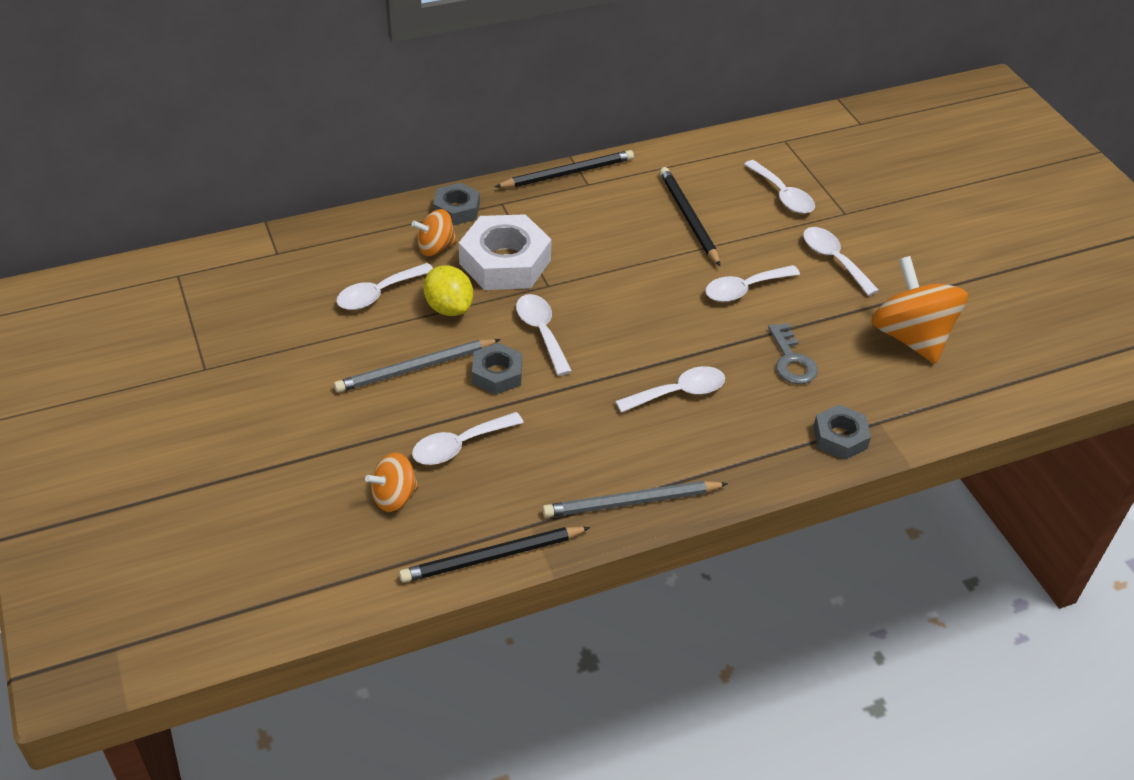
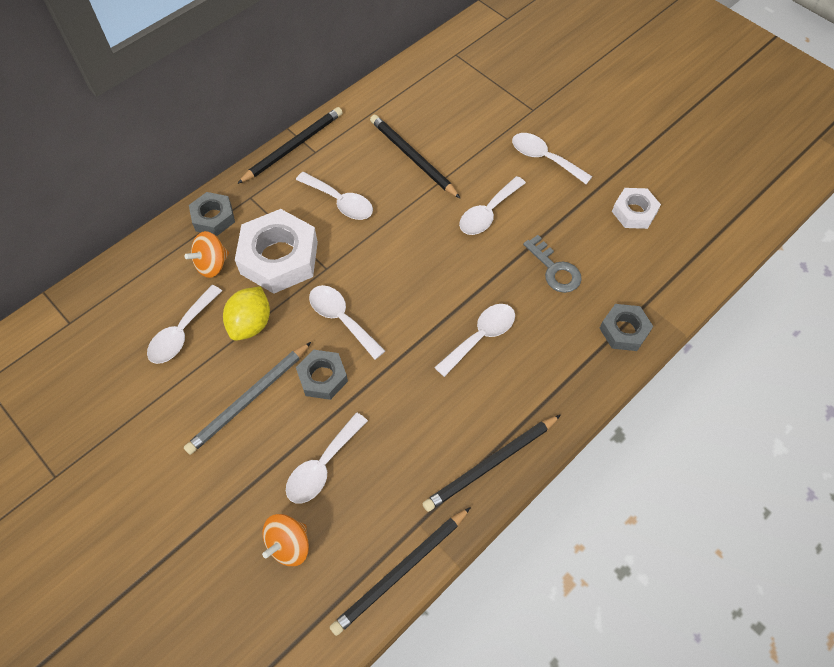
camera: 20 degrees left, 15 degrees up
(449, 307) = (251, 324): yellow lemon -> yellow lemon turned 75 degrees clockwise
(631, 502) = (491, 464): grey pencil -> black pencil
(783, 195) = (477, 109): white spoon -> white spoon (340, 202)
(910, 337) = (634, 212): orange spinning top -> white nut

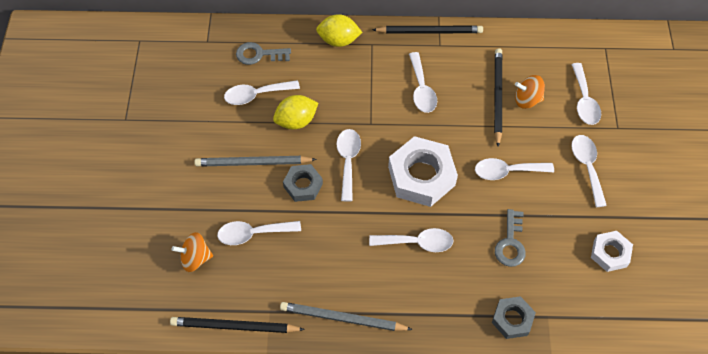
camera: 45 degrees right, 0 degrees up
(143, 292) = (259, 54): none -> grey key
(212, 264) = (310, 68): orange spinning top -> orange spinning top (527, 100)
(213, 217) = (338, 40): grey nut -> yellow lemon
(279, 258) = (350, 95): white nut -> white nut (421, 176)
(485, 108) = (584, 101): none -> white spoon
(491, 464) = (342, 318): black pencil -> grey pencil

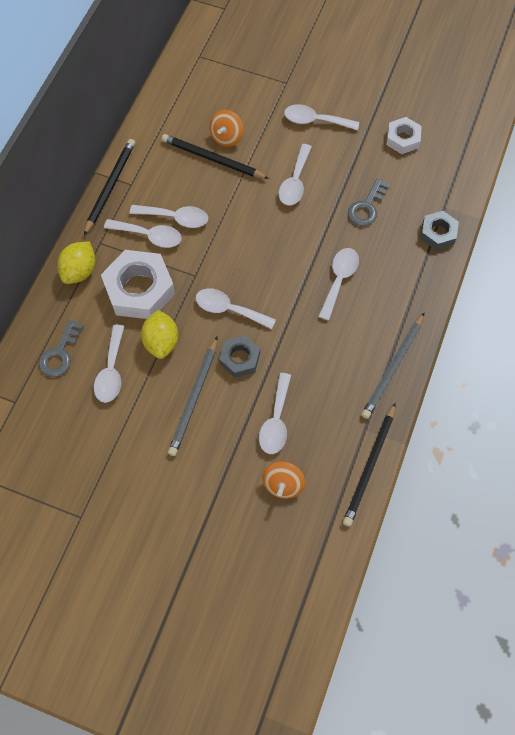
camera: 70 degrees left, 5 degrees up
(421, 176) = (271, 252): white nut -> white nut (139, 289)
(510, 243) = (367, 207): grey key -> grey key turned 90 degrees clockwise
(584, 101) = (248, 95): white spoon -> white spoon (149, 236)

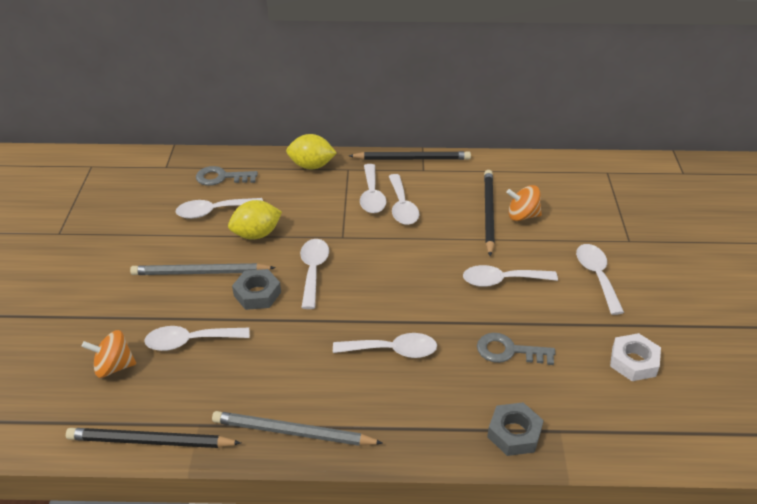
camera: 70 degrees right, 25 degrees down
(139, 289) = (308, 205): white nut -> none

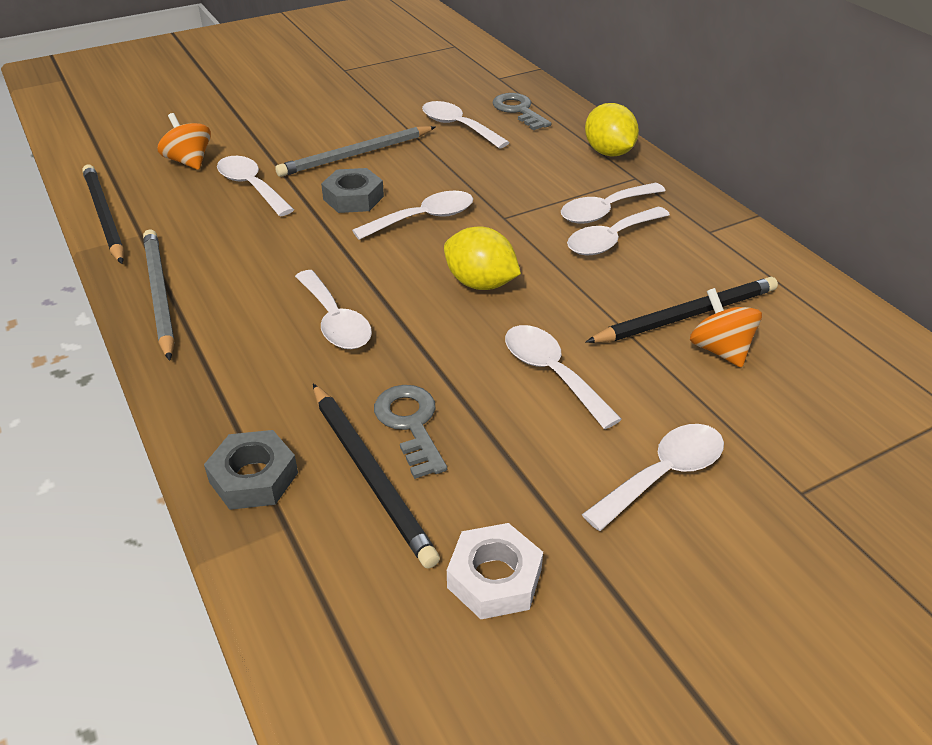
camera: 60 degrees right, 0 degrees up
(200, 273) = (356, 155): grey pencil -> grey pencil turned 90 degrees counterclockwise
(256, 234) = (448, 163): yellow lemon -> yellow lemon (480, 283)
(412, 159) = (721, 215): black pencil -> black pencil (371, 474)

